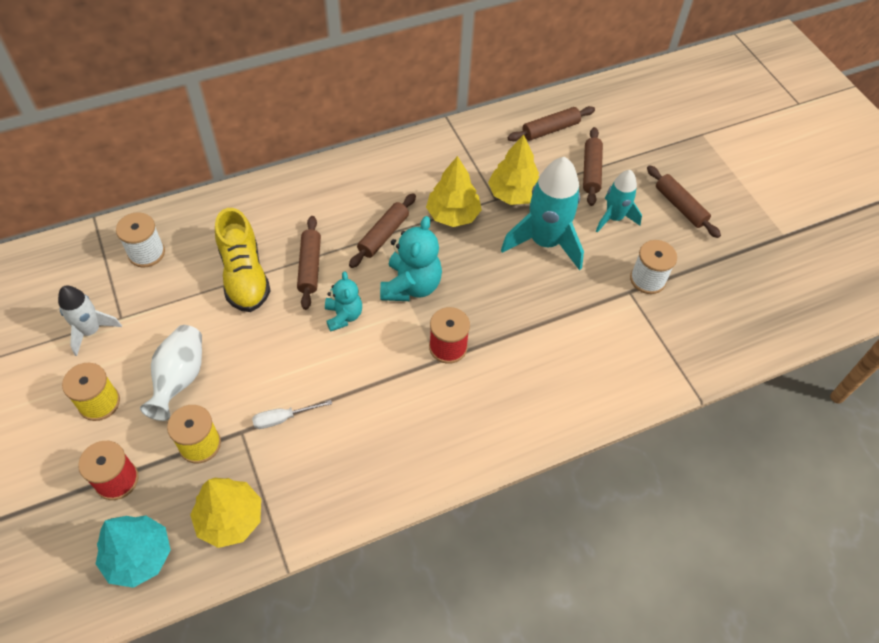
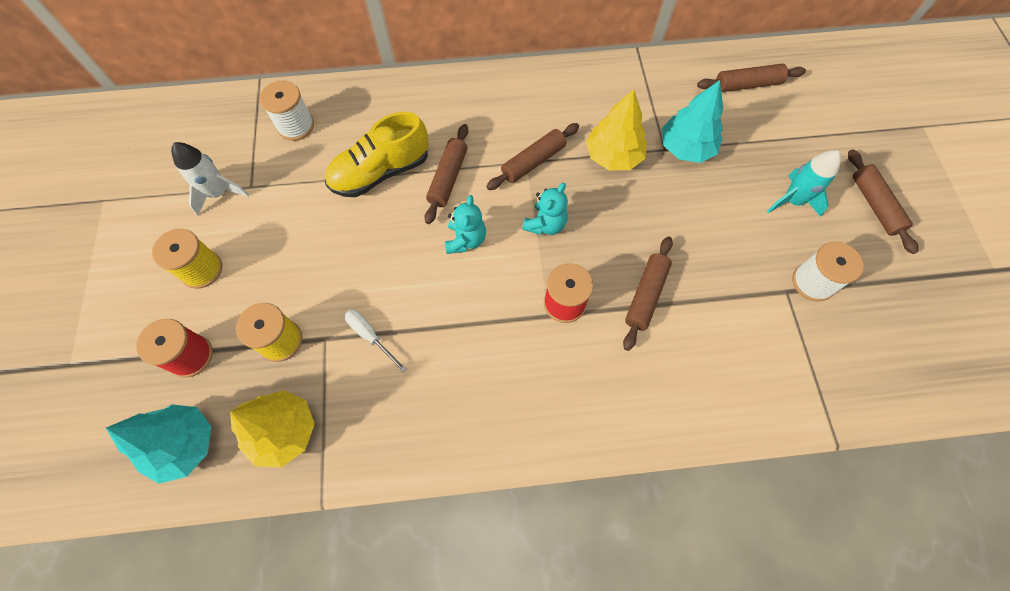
camera: 20 degrees right, 10 degrees up
(180, 379) = (284, 265): white vase -> none
(244, 276) = (380, 172): yellow shoe -> yellow shoe turned 60 degrees clockwise
(283, 418) = (370, 336): white screwdriver -> white screwdriver turned 45 degrees clockwise
(411, 286) = (545, 224): turquoise teddy bear -> turquoise teddy bear, size x0.63
(513, 194) = (686, 148): yellow tree -> turquoise tree
(544, 242) = (705, 210): turquoise rocket -> none
(591, 171) = (780, 141): brown rolling pin -> brown rolling pin (646, 295)

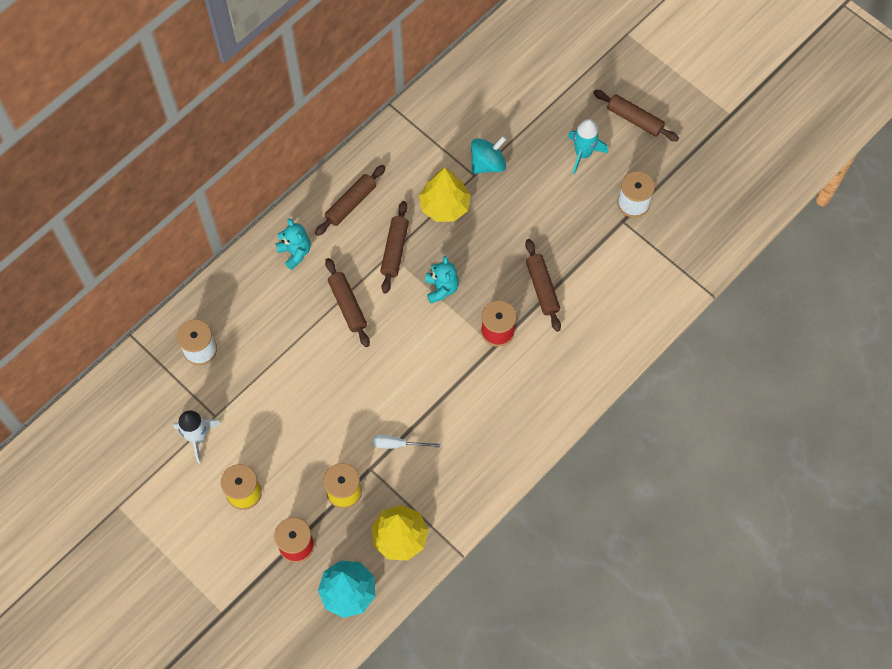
camera: 40 degrees left, 0 degrees up
(380, 172) = (297, 336): yellow shoe -> none
(466, 240) = (399, 338): turquoise teddy bear -> turquoise teddy bear (295, 252)
(686, 148) = (487, 164): turquoise tree -> turquoise spinning top
(747, 85) = (491, 82): brown rolling pin -> brown rolling pin (351, 204)

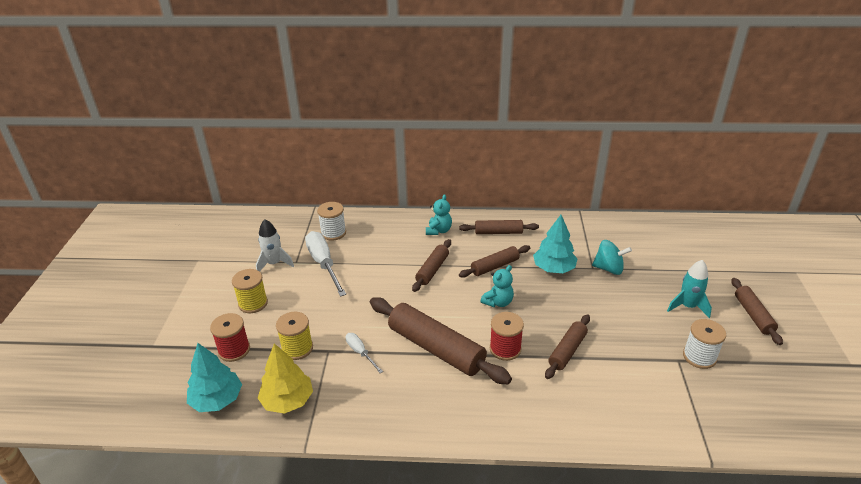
camera: 50 degrees right, 30 degrees down
(244, 393) = (324, 264): none -> white screwdriver
(444, 206) = (554, 268): yellow tree -> turquoise tree
(448, 382) = (436, 348): none -> brown rolling pin

